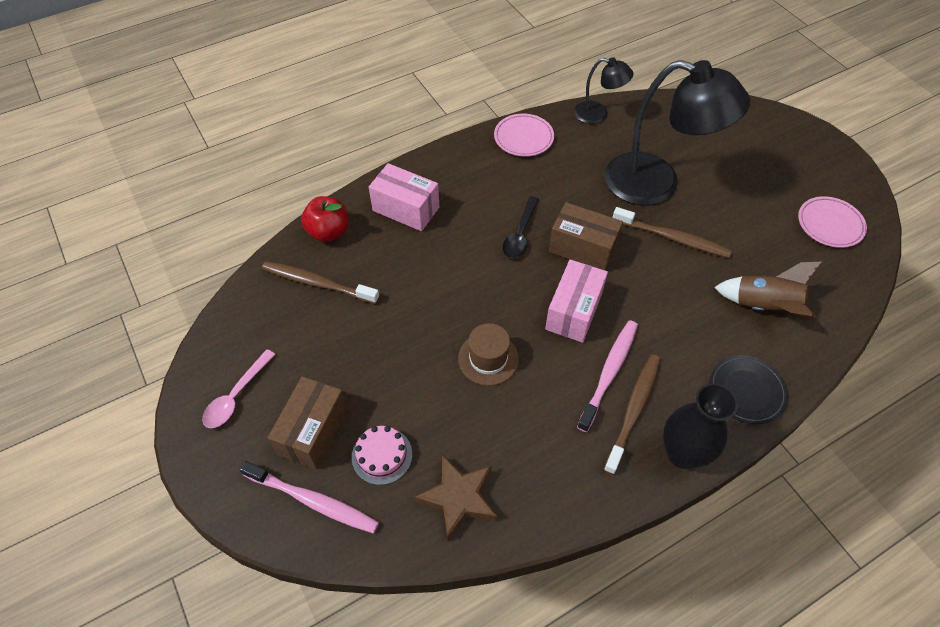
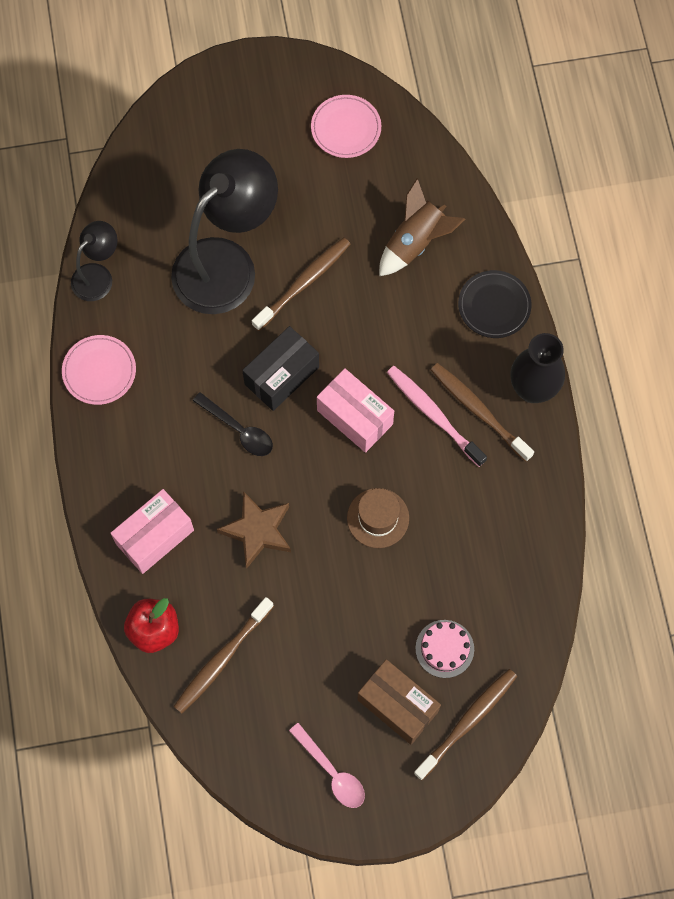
camera: 70 degrees left, 15 degrees up
(312, 501) = (467, 722): pink toothbrush -> brown toothbrush
(458, 498) = (508, 594): brown star -> brown star (257, 531)
(582, 248) = (281, 375): brown box -> black box

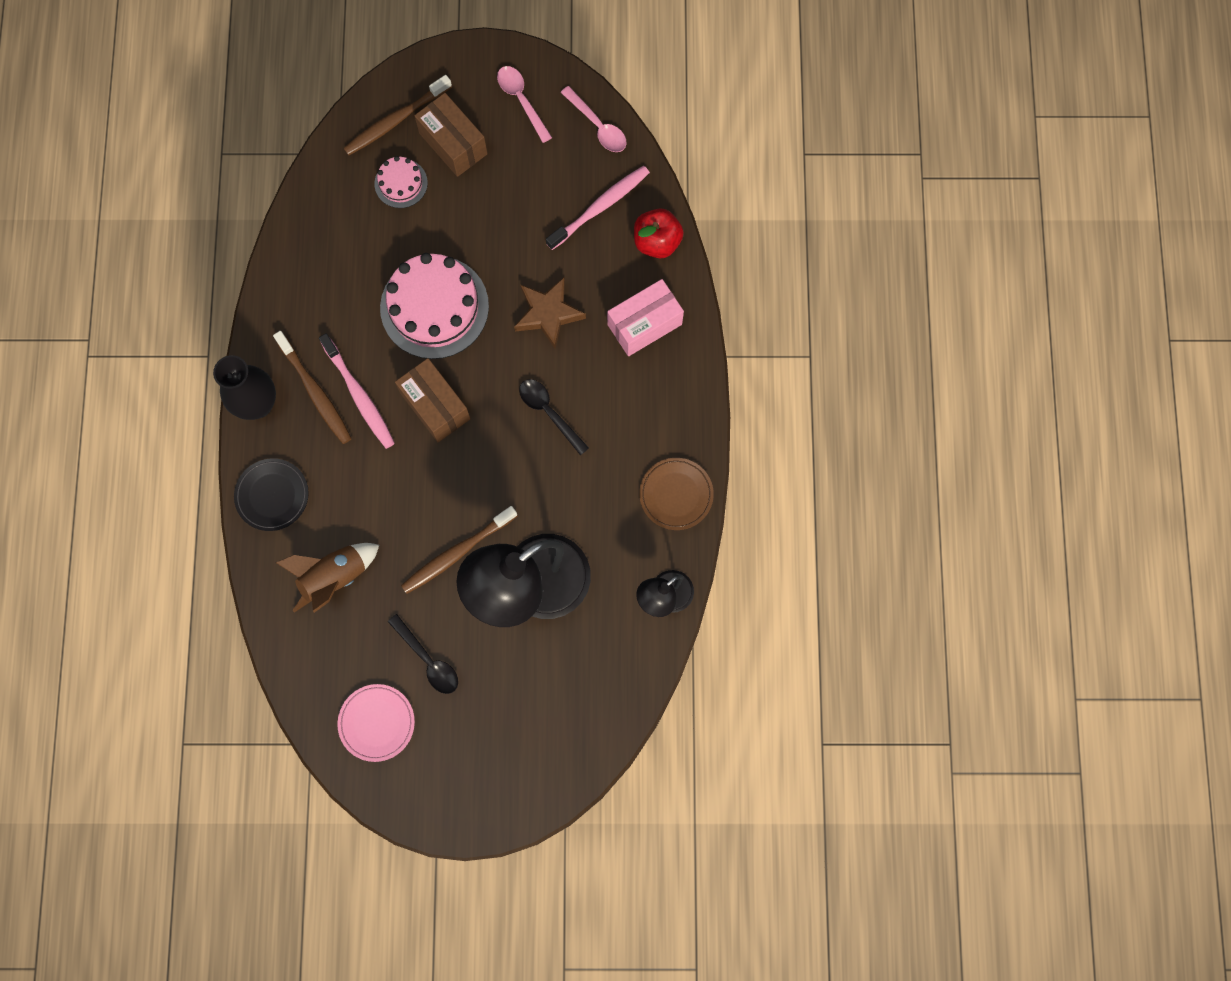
camera: 170 degrees left, 5 degrees up
(99, 371) = (676, 494): pink plate -> brown plate
(222, 658) = (600, 207): brown toothbrush -> pink toothbrush
(239, 755) = (598, 126): none -> pink spoon
(281, 375) = (497, 459): black box -> none
(310, 186) = (428, 660): none -> black spoon
(354, 417) = (435, 406): pink box -> brown box
(378, 518) = (434, 307): brown hat -> pink cake

